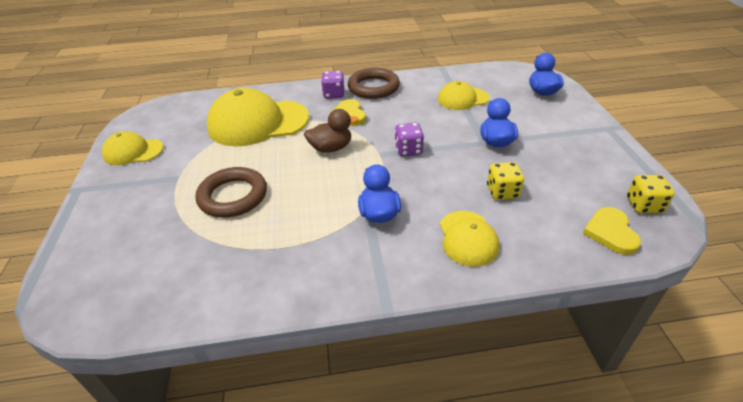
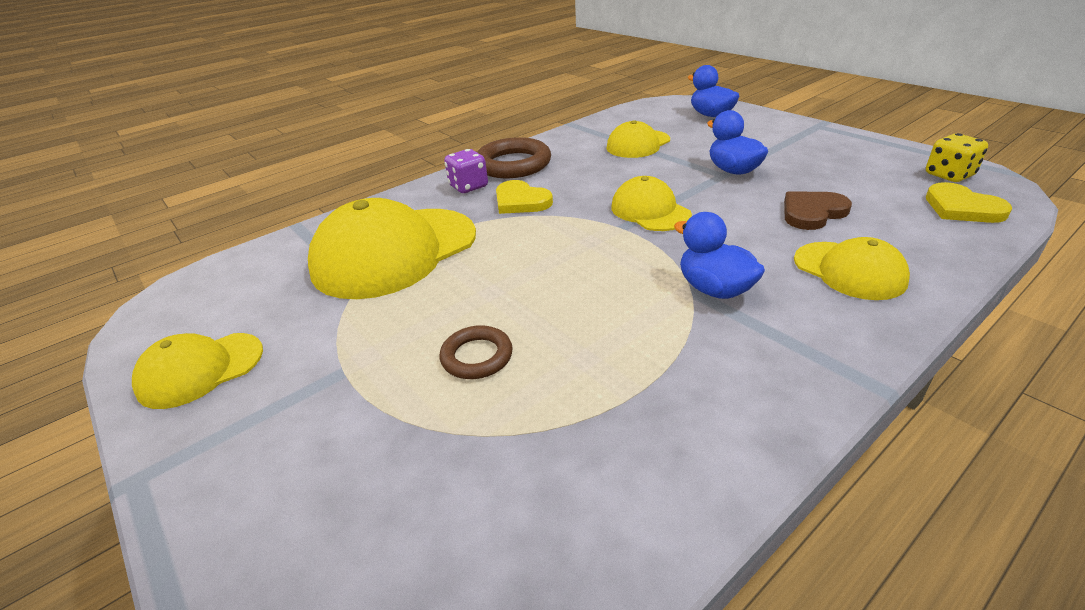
camera: 30 degrees left, 5 degrees down
(233, 196) = (477, 356): brown ring -> brown ring, size x0.57
(331, 148) = (547, 243): brown duck -> none
(408, 150) = (650, 211): purple dice -> yellow cap
(502, 192) = (812, 212): yellow dice -> brown heart

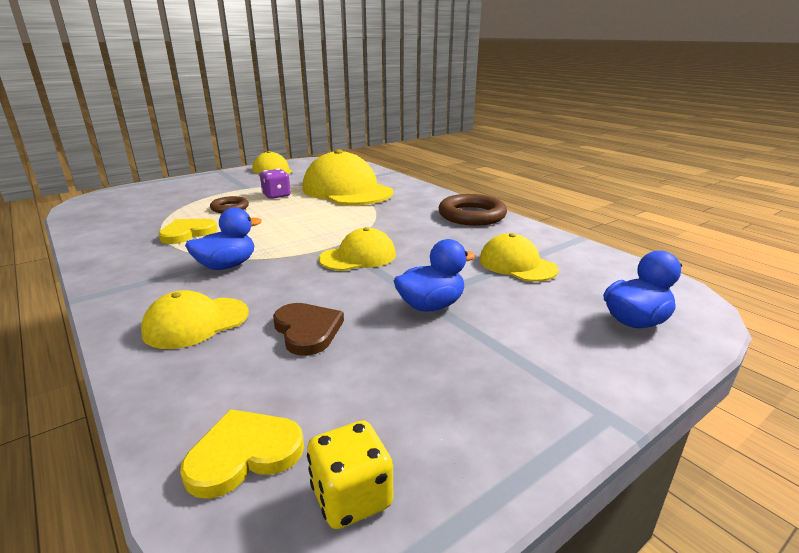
camera: 90 degrees right, 10 degrees down
(468, 186) = (432, 203): purple dice -> purple dice (276, 195)
(521, 201) = (399, 217): yellow heart -> yellow heart (187, 233)

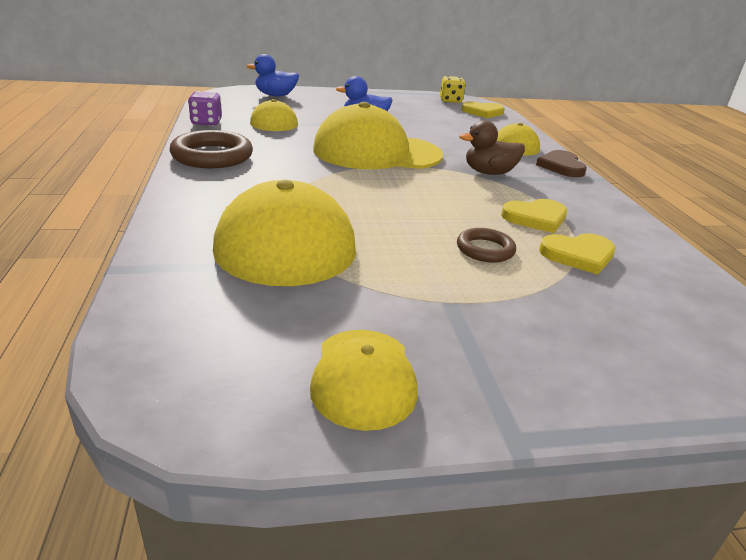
camera: 155 degrees left, 5 degrees up
(165, 218) = (578, 255): none -> yellow heart
(227, 266) = (489, 173): blue duck -> brown duck
(276, 195) = (404, 259): purple dice -> purple dice (206, 122)
(307, 330) = (443, 129): brown heart -> brown heart (561, 166)
(358, 256) = (377, 152): yellow cap -> yellow cap, size x1.85

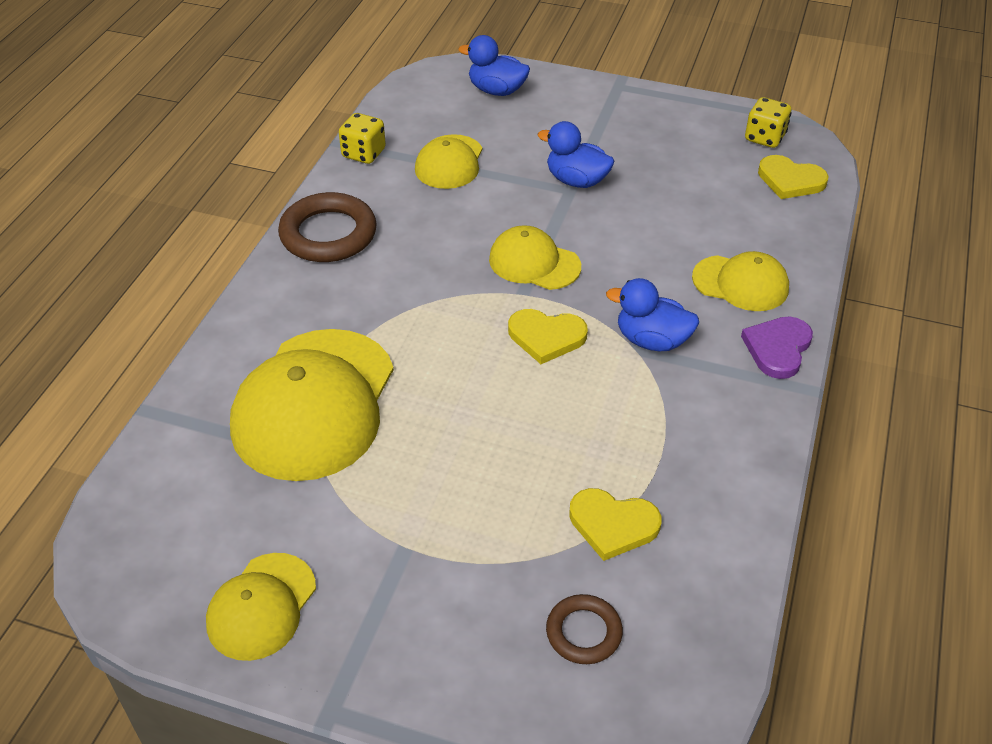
camera: 30 degrees right, 15 degrees up
(206, 122) = (363, 153): purple dice -> yellow dice
(377, 152) = (534, 263): yellow cap -> yellow cap, size x0.54
(485, 249) = (510, 483): brown ring -> brown ring (583, 632)
(489, 173) = (652, 340): brown duck -> blue duck
(535, 218) = (626, 446): yellow heart -> yellow heart (546, 337)
(561, 166) = (777, 348): brown heart -> purple heart

